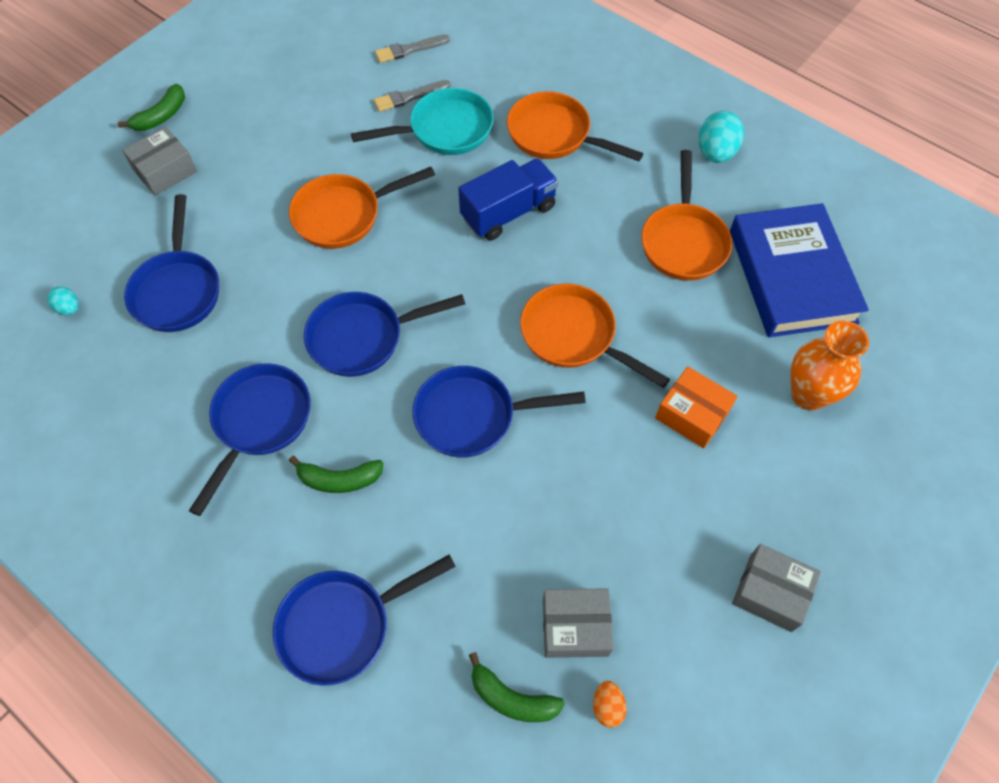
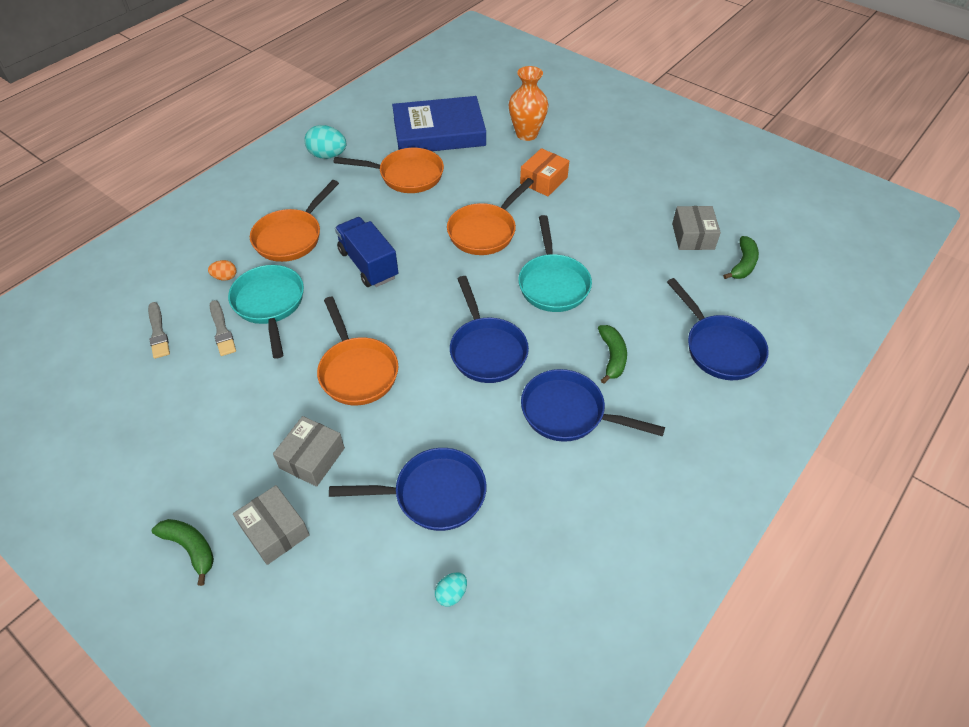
camera: 90 degrees left, 10 degrees down
(473, 416) = (553, 283): blue pan -> turquoise pan
(607, 706) = (735, 224): orange egg -> orange egg (225, 277)
(770, 592) = (654, 159): grey box -> grey box (312, 458)

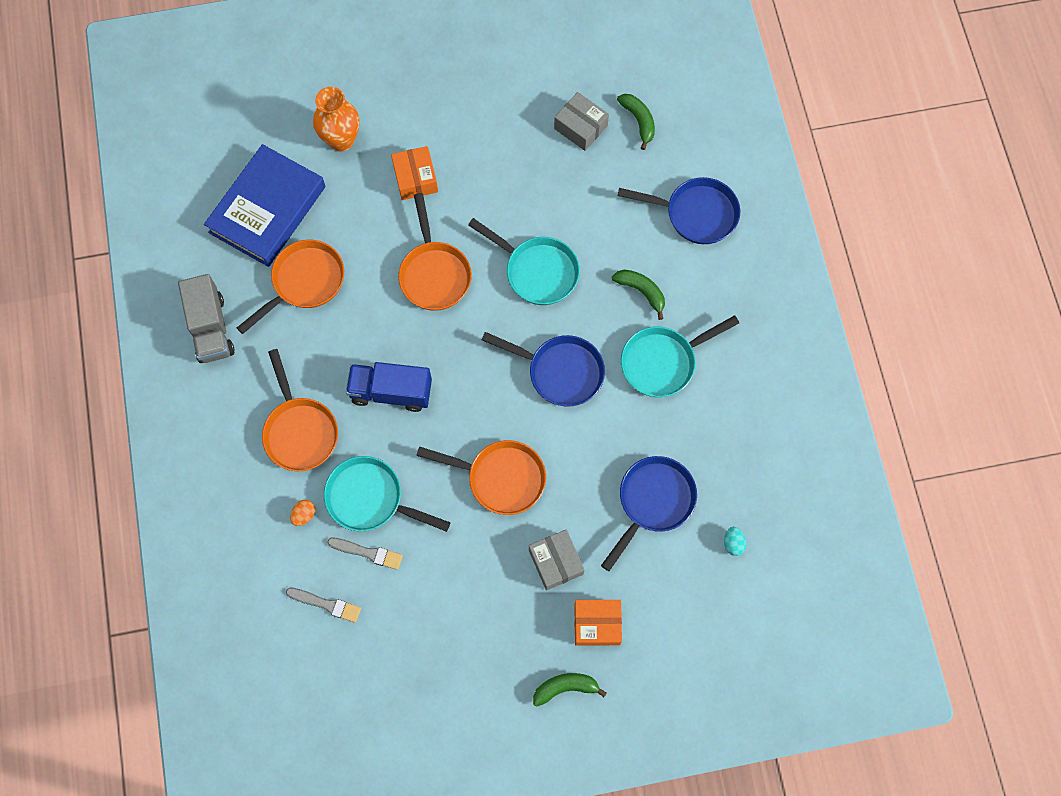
camera: 50 degrees left, 20 degrees up
(275, 531) = (597, 624): grey box -> orange box
(328, 155) = (211, 328): turquoise egg -> grey truck
(569, 413) = (663, 362): blue pan -> turquoise pan

